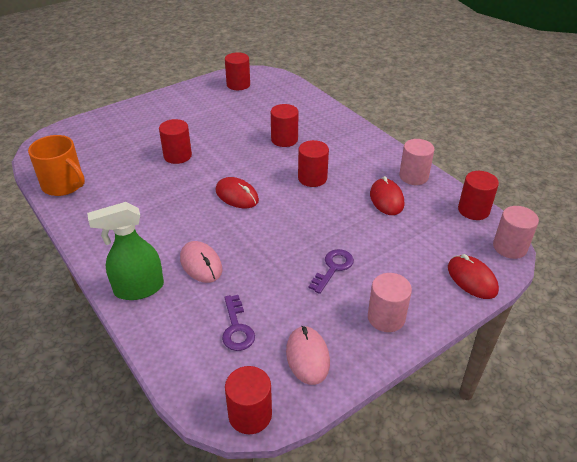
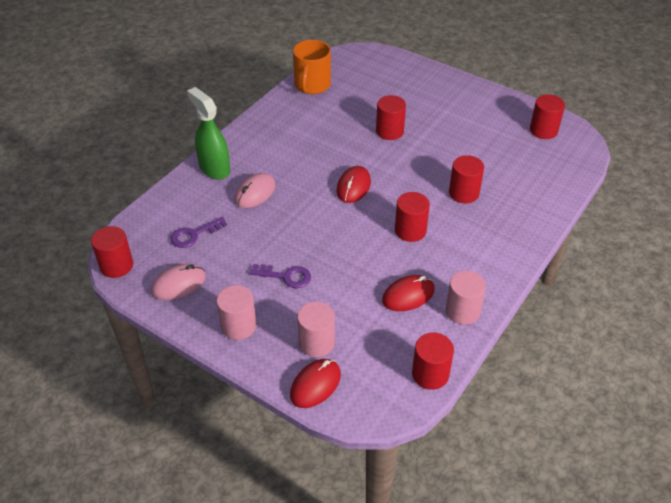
camera: 70 degrees right, 5 degrees up
(509, 247) = (381, 414): pink cylinder -> pink cylinder (316, 343)

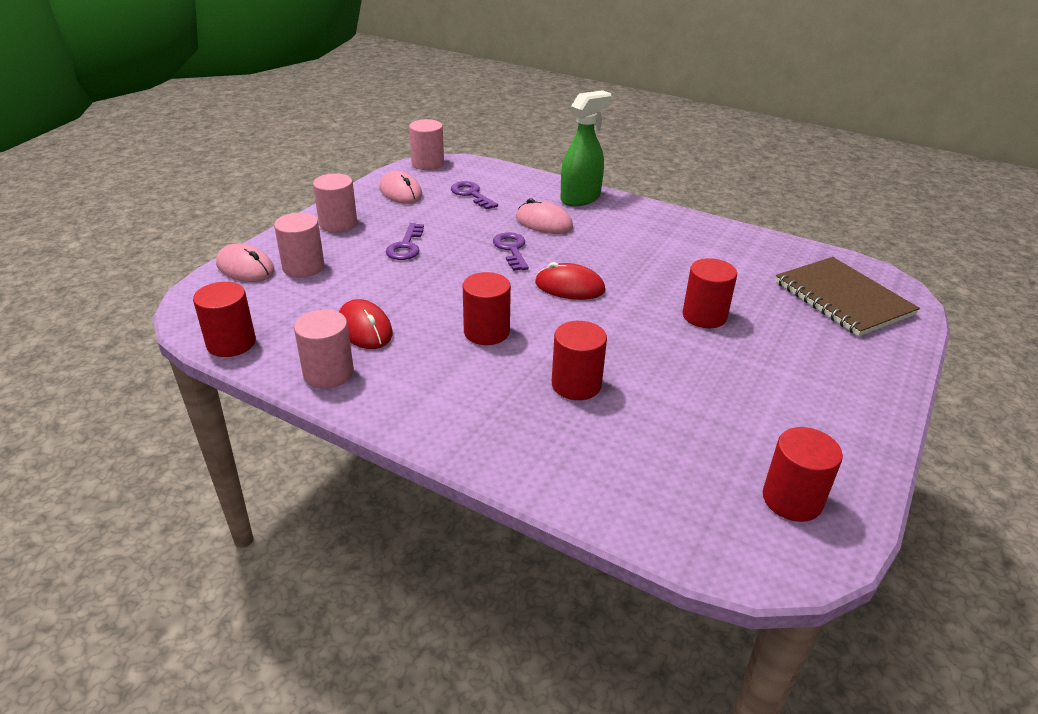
camera: 85 degrees right, 10 degrees down
(116, 265) = (427, 164): red cylinder -> pink cylinder
(297, 213) = (511, 249): none -> purple key
(312, 85) = (781, 252): orange mug -> none
(315, 385) = (245, 268): red mouse -> pink mouse
(370, 74) = (843, 298): none -> brown notebook

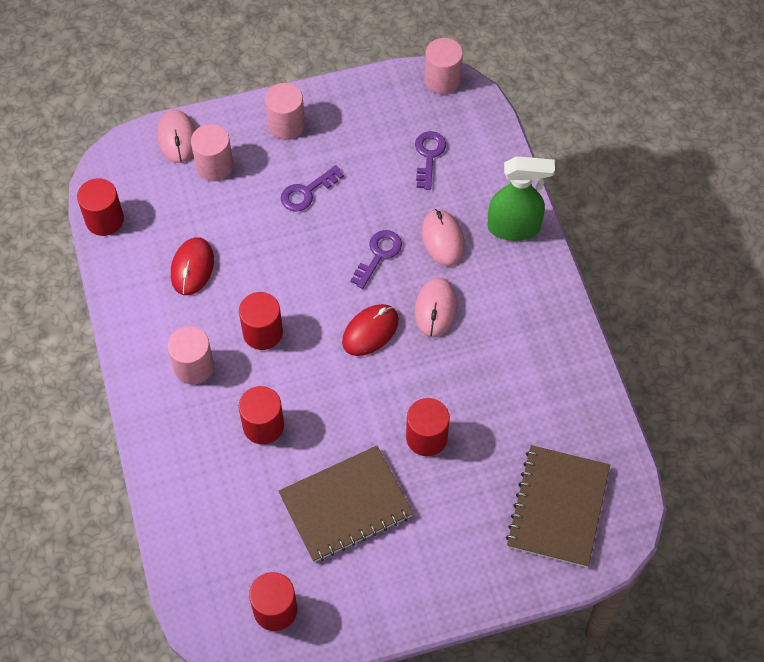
camera: 45 degrees right, 25 degrees up
(328, 373) = (134, 295): pink cylinder -> pink cylinder (194, 366)
(401, 192) = (376, 111): pink mouse -> pink mouse (436, 309)
(569, 287) = (370, 331): red mouse -> red mouse turned 75 degrees clockwise
(720, 389) = (346, 505): none -> brown notebook

